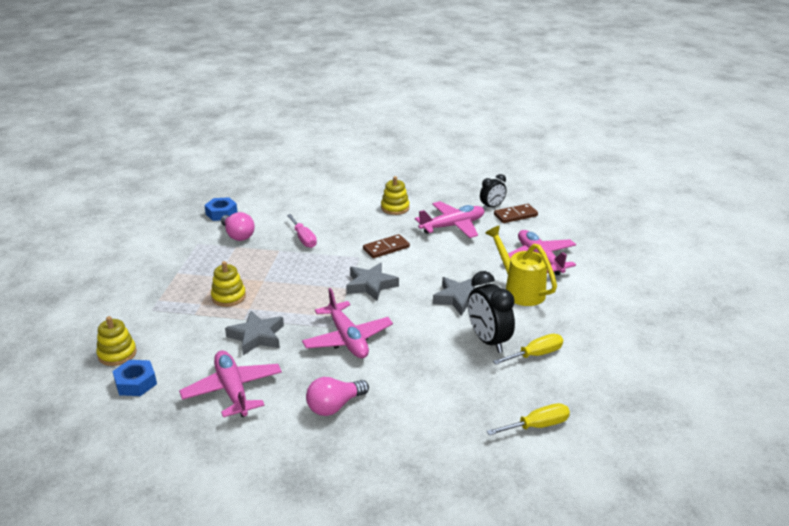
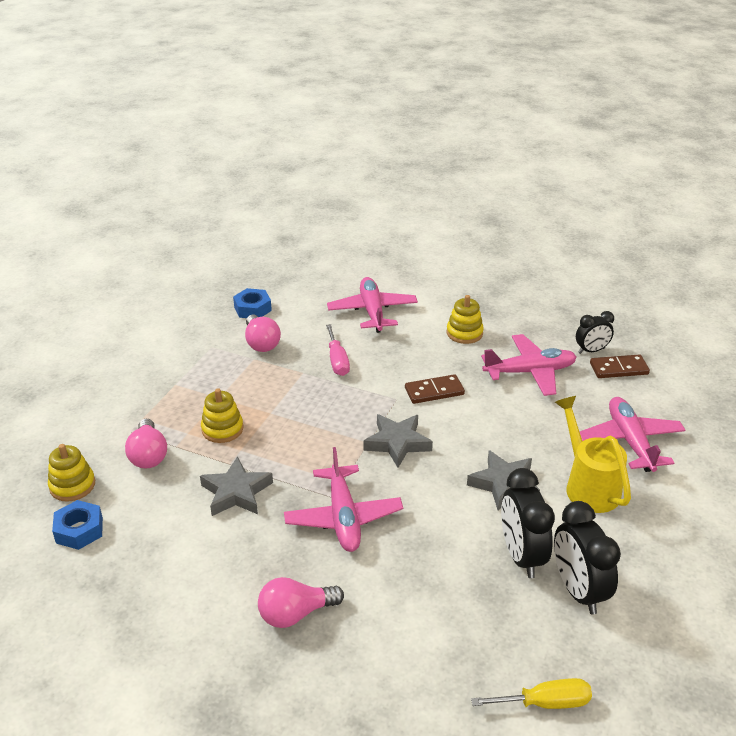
camera: 15 degrees right, 5 degrees up
(174, 323) = (148, 455): none -> pink light bulb
(233, 390) = (184, 564): pink plane -> pink plane (372, 311)
(535, 355) = (578, 590): yellow screwdriver -> black clock

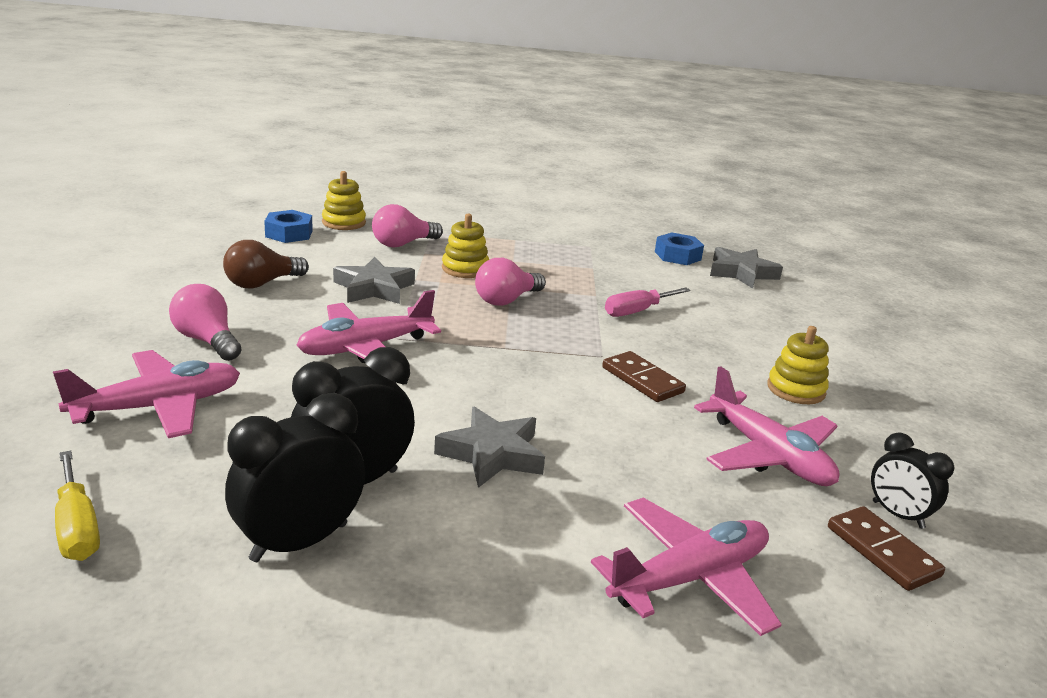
camera: 65 degrees right, 10 degrees down
(193, 565) = (262, 283): none -> brown light bulb
(261, 343) = (623, 268): pink light bulb -> pink light bulb (506, 300)
(372, 311) = (759, 320): pink plane -> pink plane (158, 407)
(397, 443) = (517, 366): grey star -> grey star (741, 273)
(588, 486) = (539, 536): yellow watering can -> none

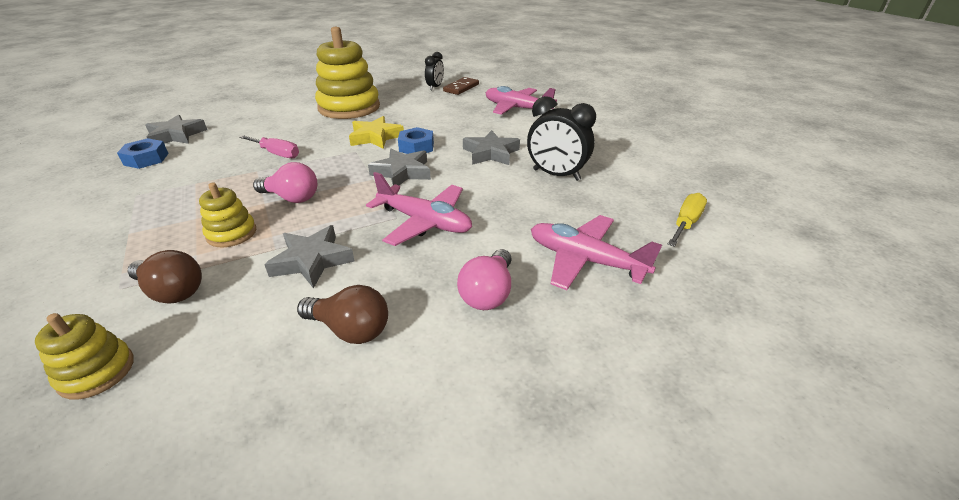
camera: 115 degrees left, 10 degrees up
(289, 233) = (166, 399): blue nut -> blue nut (416, 147)
(299, 542) = (606, 171): black clock -> none
(403, 244) = (172, 291): pink light bulb -> brown light bulb
(502, 368) = (402, 172): none -> grey star
(642, 380) = (375, 137): brown domino -> yellow star
(768, 455) = (418, 107): pink plane -> none
(796, 389) = (349, 107): yellow stacking toy -> yellow stacking toy, size x2.04

